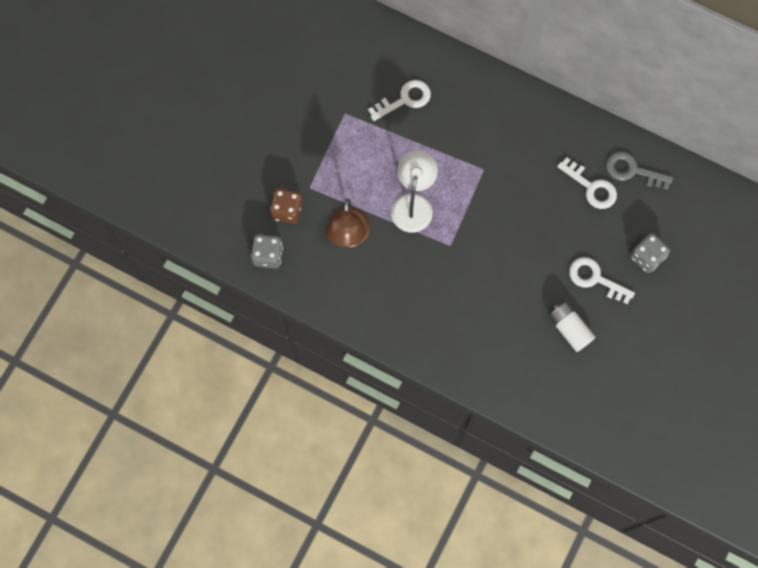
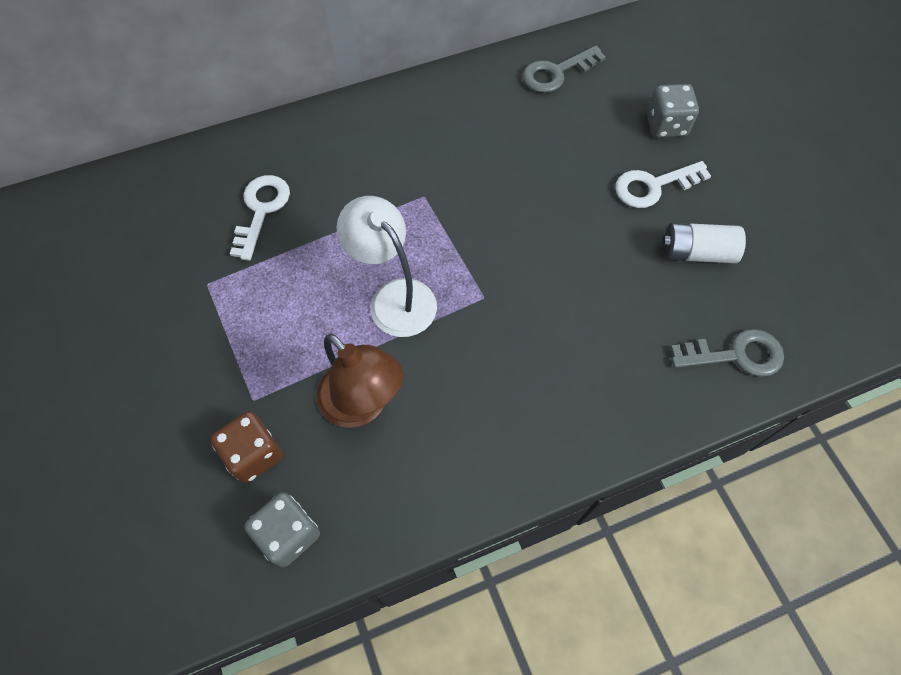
camera: 50 degrees left, 10 degrees down
(522, 386) = (736, 355): none -> grey key
(591, 187) = (541, 117): white key -> none

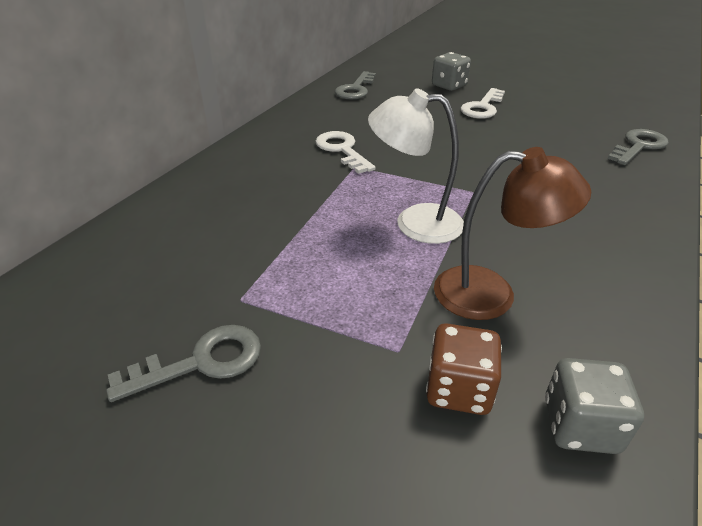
camera: 40 degrees left, 25 degrees down
(144, 319) = (201, 362): none -> grey key
(261, 210) = (232, 230): white key -> white key (342, 150)
(696, 253) = (548, 120): white battery -> none

